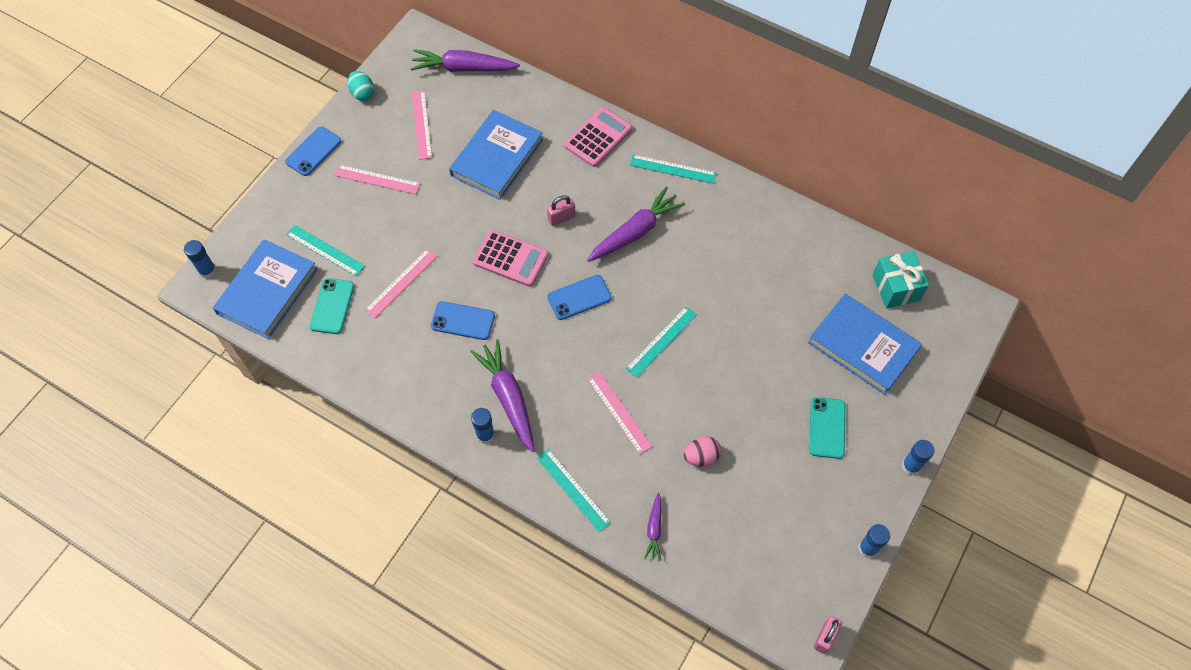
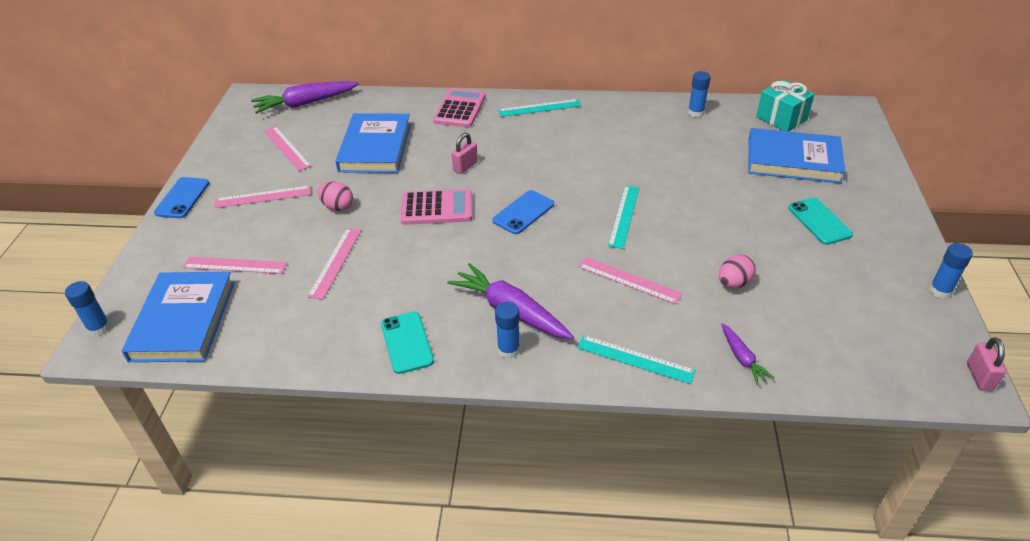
camera: 25 degrees left, 20 degrees down
(325, 250) = (235, 265): turquoise ruler -> pink ruler
(332, 306) = (268, 306): turquoise phone -> turquoise phone (407, 342)
(363, 93) = (214, 145): turquoise egg -> none
(431, 219) = (337, 207): none -> pink egg
(463, 321) = (420, 268): blue phone -> none
(635, 232) = (539, 154): purple carrot -> none
(911, 466) = (911, 220): blue glue stick -> blue glue stick (696, 113)

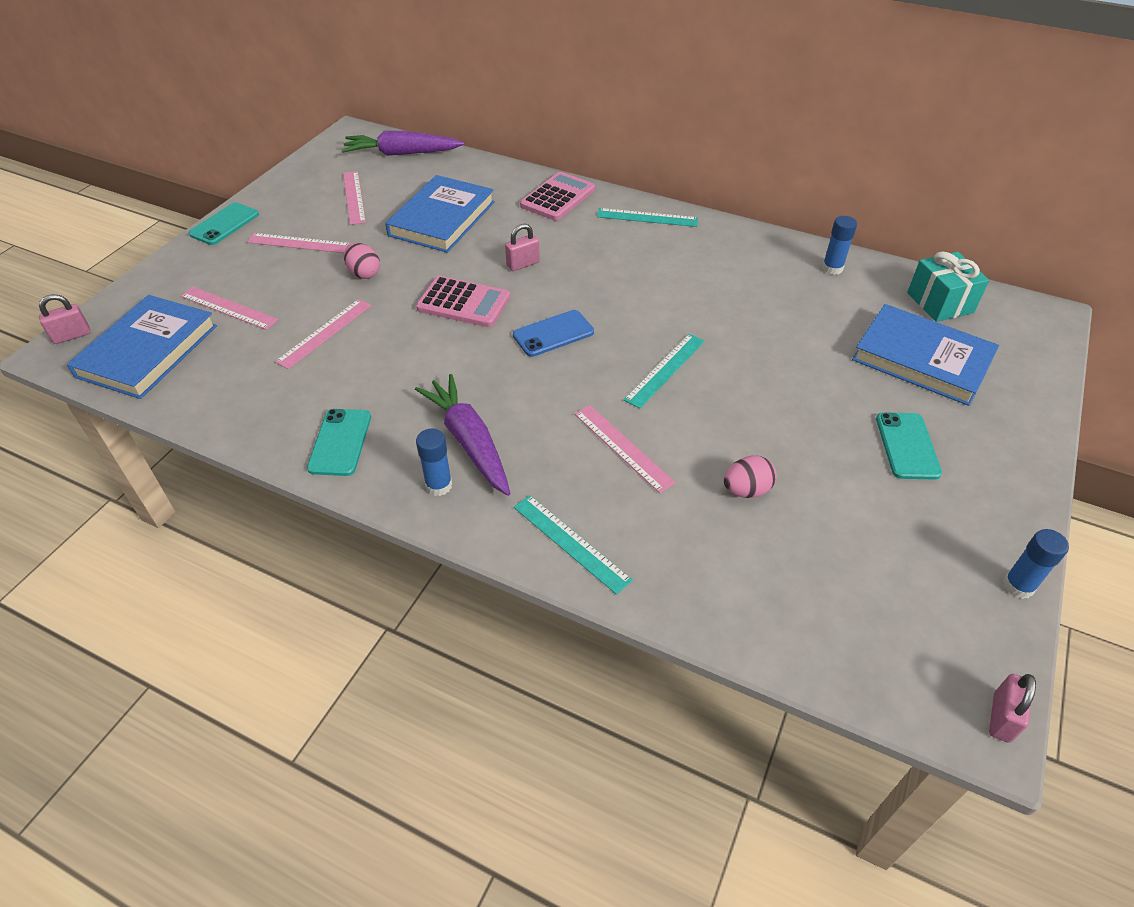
camera: 20 degrees right, 5 degrees up
(99, 328) = (72, 336): blue glue stick -> pink padlock
(182, 198) = (224, 224): blue phone -> turquoise phone
(742, 358) = (699, 585): purple carrot -> none

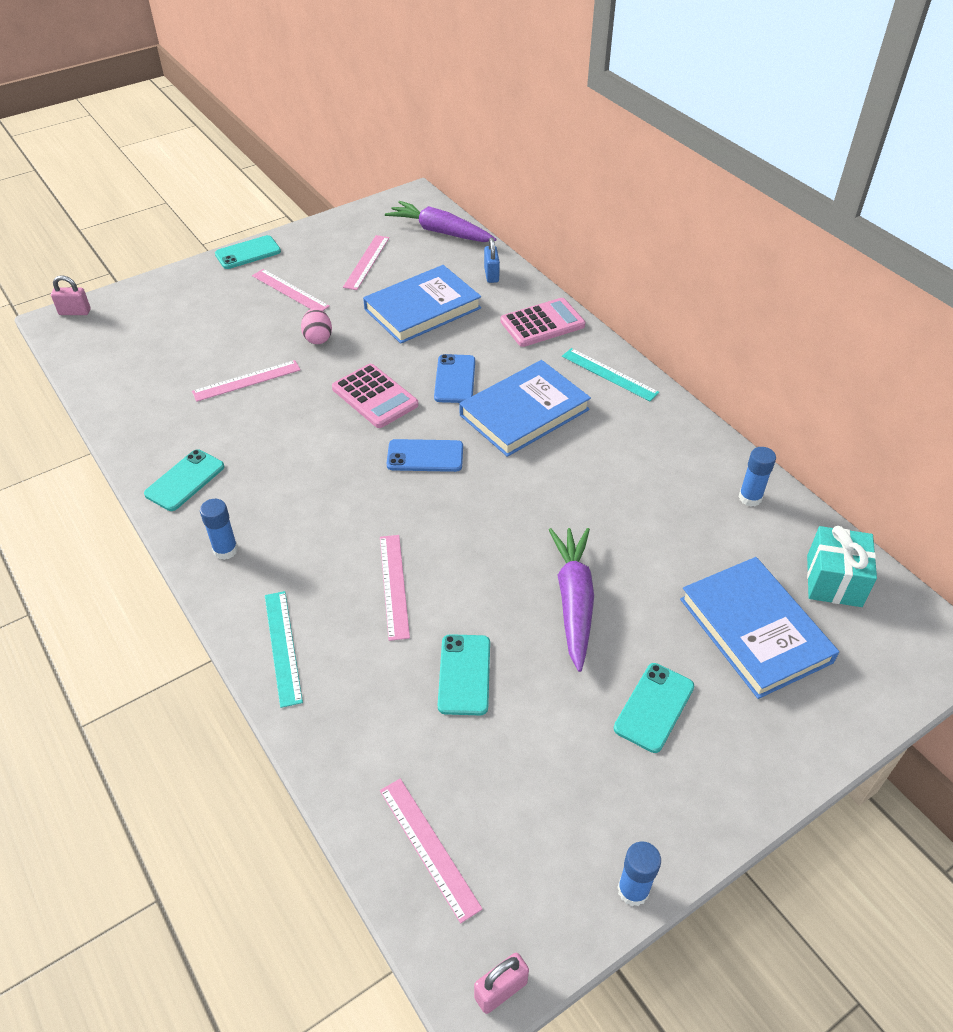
camera: 30 degrees right, 0 degrees up
(148, 351) = (114, 345): blue book -> blue book (524, 412)
(228, 308) = (195, 330): pink ruler -> pink ruler (428, 847)
(469, 441) = (278, 523): purple carrot -> purple carrot (573, 601)
(479, 174) = (491, 275): none -> blue padlock
(523, 264) = (455, 379): pink padlock -> blue phone
(665, 370) = (492, 531): turquoise ruler -> none
(746, 490) = (464, 674): pink egg -> turquoise phone

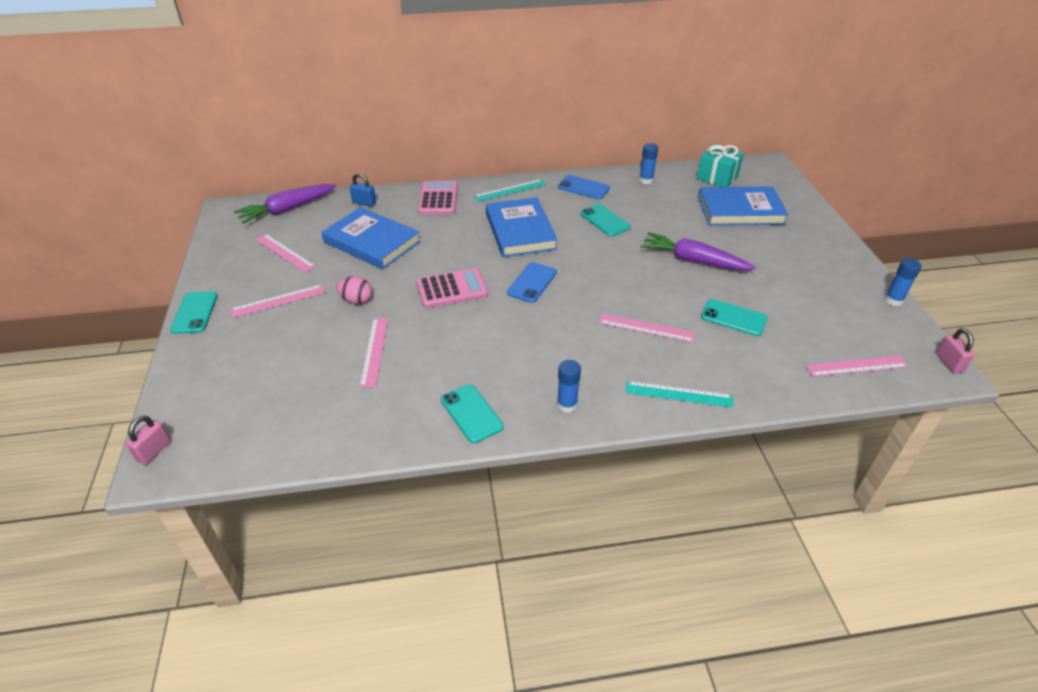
camera: 65 degrees left, 5 degrees down
(422, 309) = (372, 242): blue book -> blue book turned 45 degrees counterclockwise
(455, 379) = (463, 249): blue phone -> blue phone (583, 188)
(654, 707) = (780, 257): turquoise phone -> turquoise phone (604, 220)

